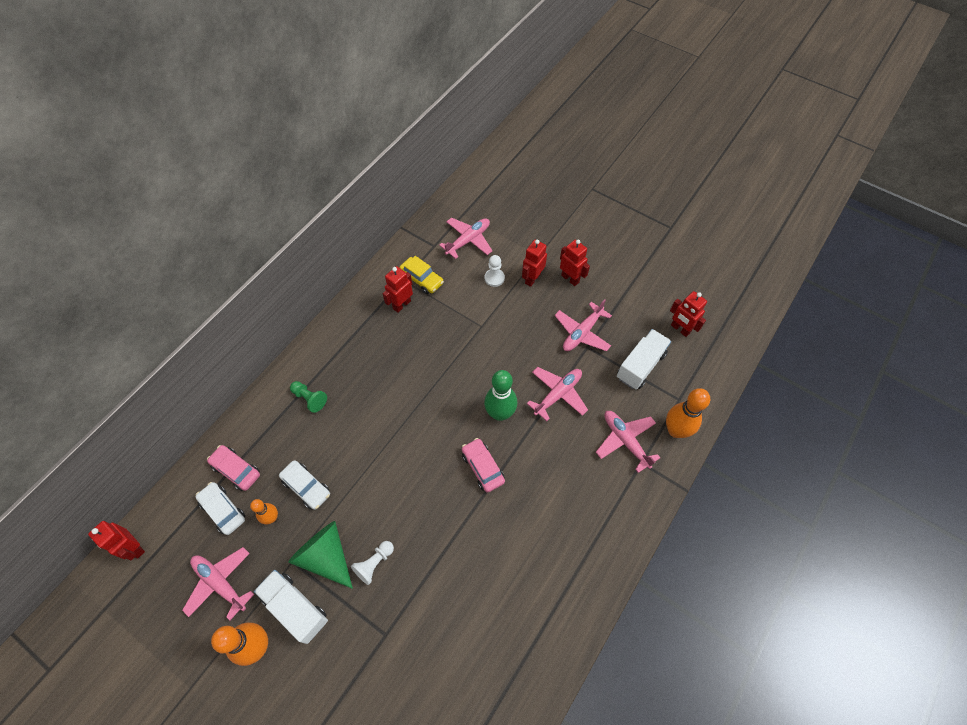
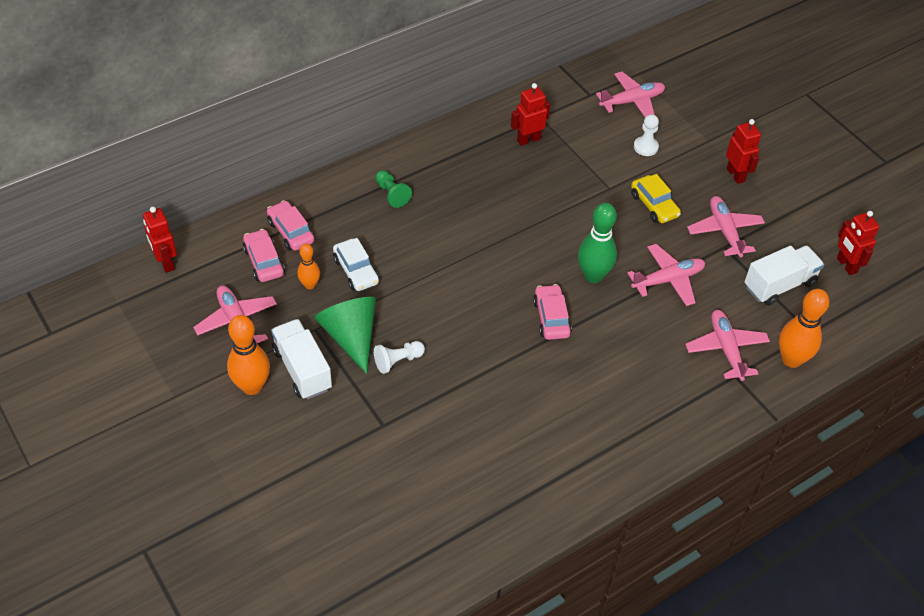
camera: 20 degrees right, 10 degrees down
(223, 510) = (264, 261): white car -> pink car
(422, 279) = (561, 123): yellow car -> yellow car (654, 205)
(532, 279) = (690, 161): red robot -> none
(582, 333) = (724, 231): pink plane -> pink plane turned 105 degrees clockwise

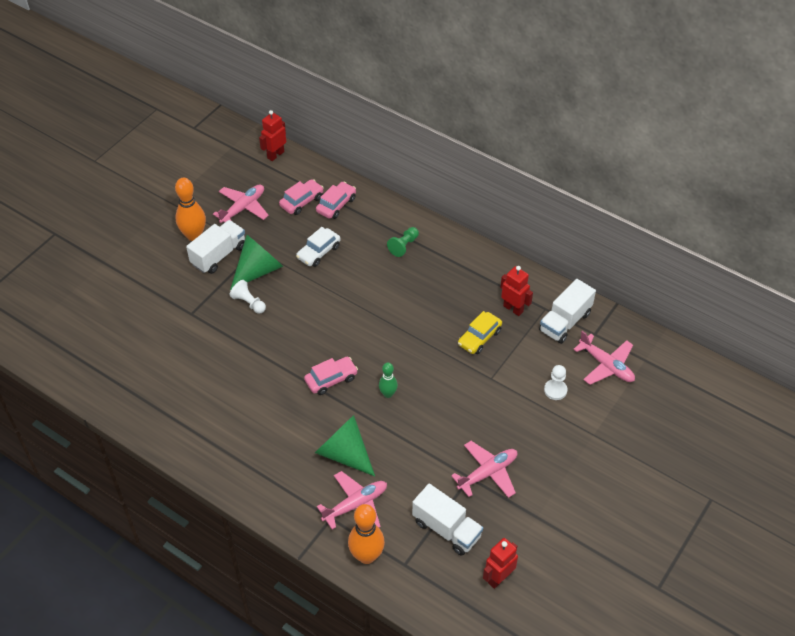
camera: 70 degrees right, 0 degrees up
(310, 285) = (293, 232): orange bowling pin -> none
(565, 109) = (565, 322): none -> white truck
(593, 275) = (388, 394): green bowling pin -> green bowling pin, size x0.58
(654, 205) = (489, 414): yellow car -> yellow car (479, 338)
(656, 338) = (344, 453): none -> green cone
(668, 280) = (410, 445): pink plane -> none
(736, 175) = (562, 465): red robot -> none

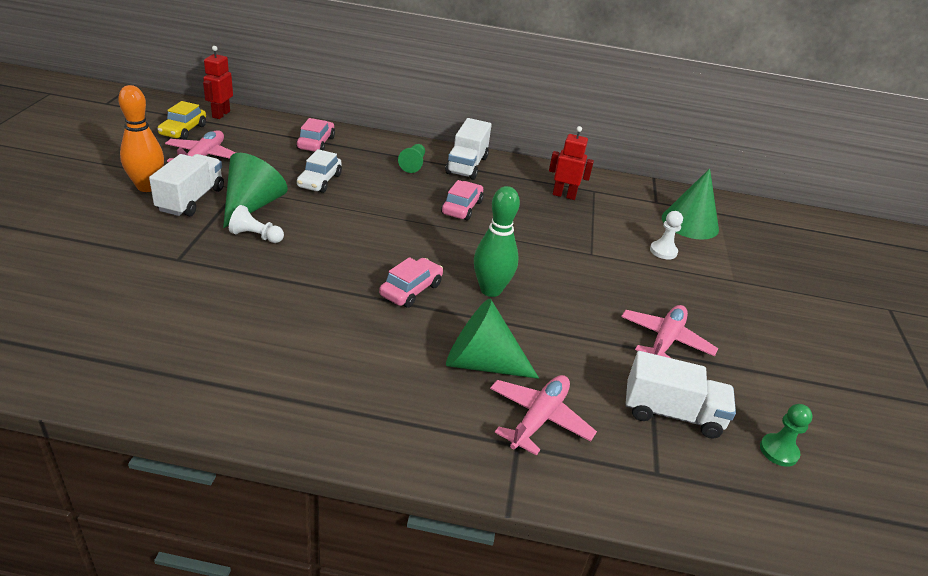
camera: 30 degrees left, 15 degrees down
(301, 201) = (273, 145): pink car -> pink car (462, 208)
(366, 556) = (600, 479): orange bowling pin -> none
(388, 394) = (490, 290): green bowling pin -> green bowling pin, size x1.73
(479, 338) = (550, 223): yellow car -> yellow car (183, 130)
(498, 578) = (778, 451): red robot -> green pawn
(565, 322) = (621, 197): white truck -> white truck (467, 165)
(606, 365) = (690, 223): pink plane -> green cone

